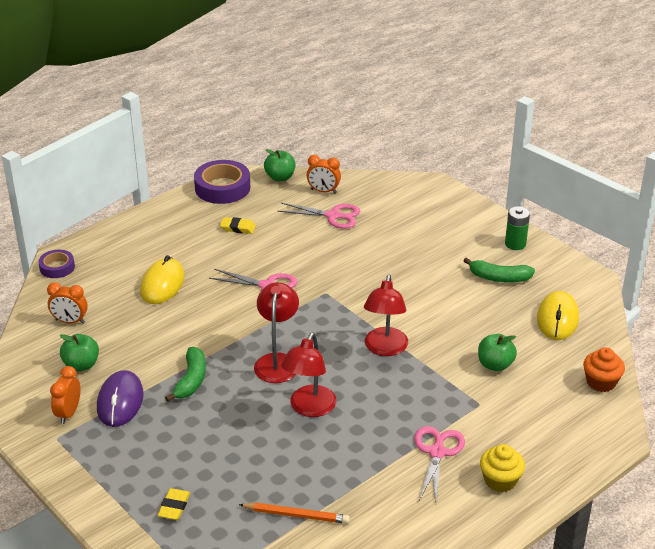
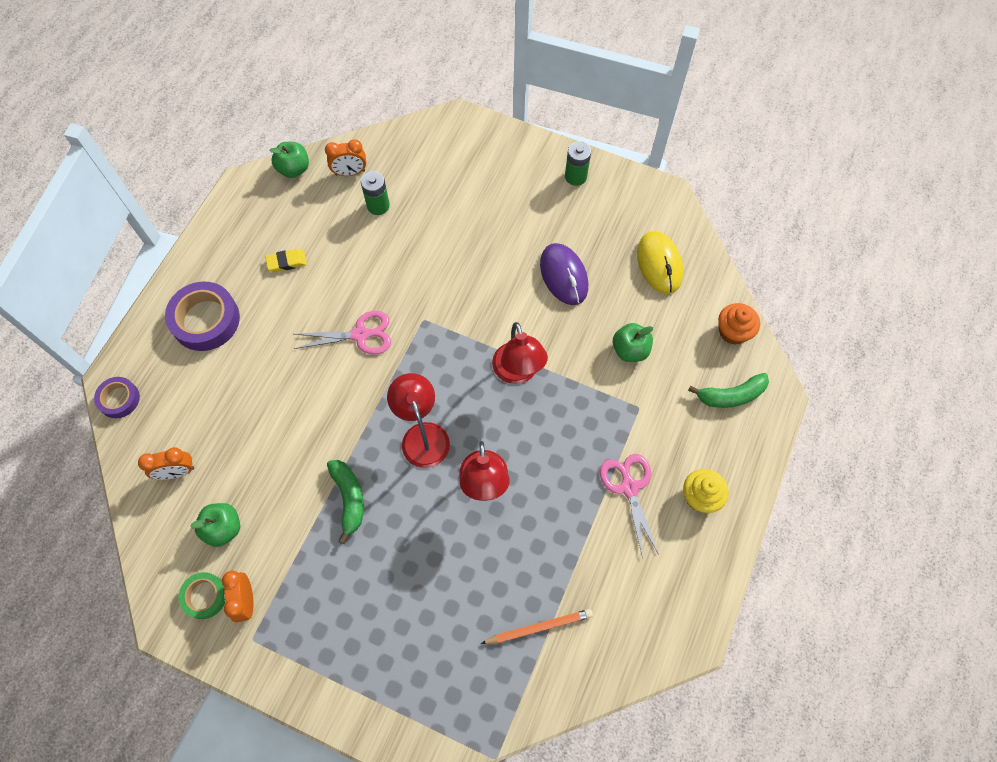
camera: 25 degrees left, 30 degrees up
(39, 400) = (205, 596): none -> green tape
(120, 401) = (291, 560): purple mouse -> purple mouse (564, 275)
(162, 284) = (248, 376): yellow mouse -> none
(174, 507) = (418, 673): yellow eraser -> none
(222, 188) = (239, 208): purple tape -> purple tape (205, 320)
(333, 216) = (378, 206): pink scissors -> green battery
(499, 278) = (581, 230): green banana -> green banana (731, 395)

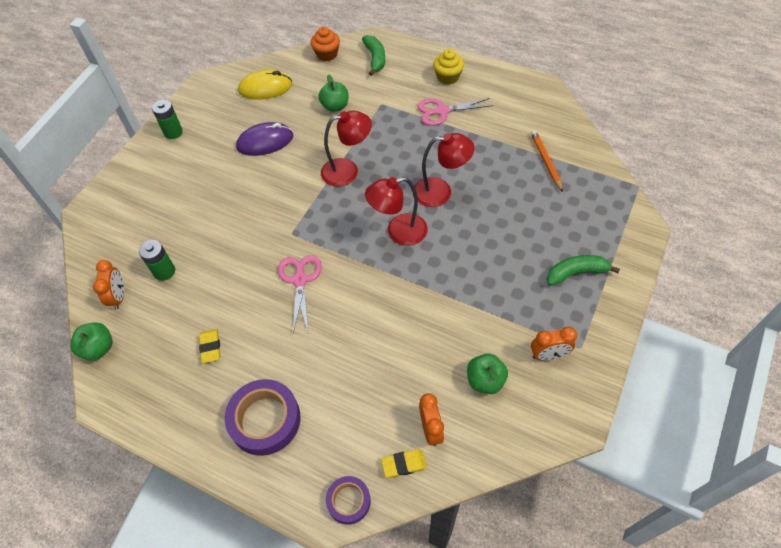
camera: 85 degrees left, 10 degrees down
(146, 447) = (404, 464): none -> yellow eraser
(205, 596) = (548, 390): green tape -> none
(349, 499) = (454, 282): green banana -> green banana (576, 273)

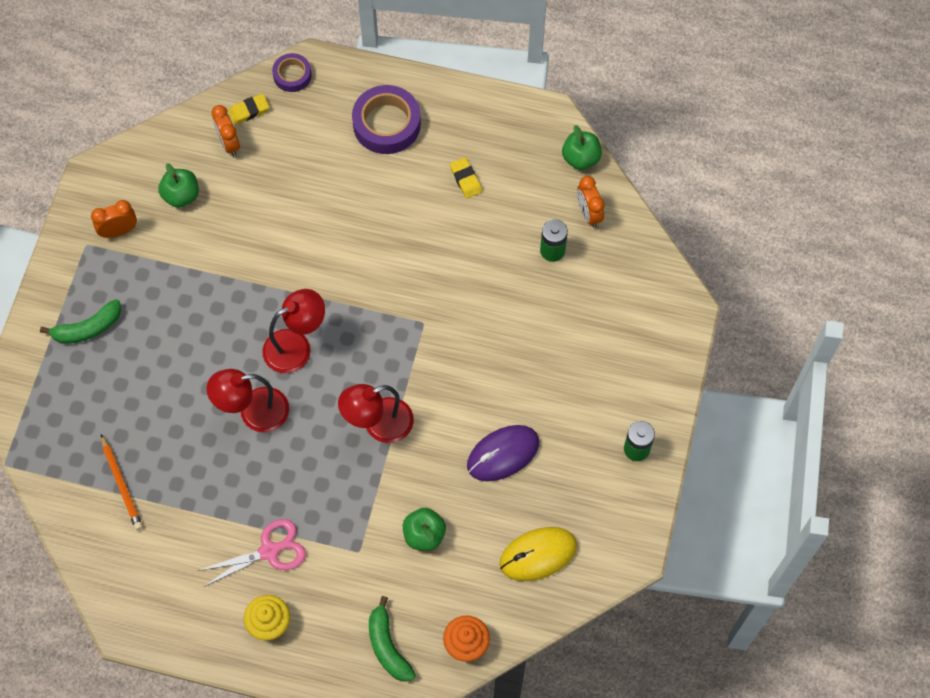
camera: 165 degrees right, 10 degrees up
(300, 280) = (395, 267): pink scissors -> none

